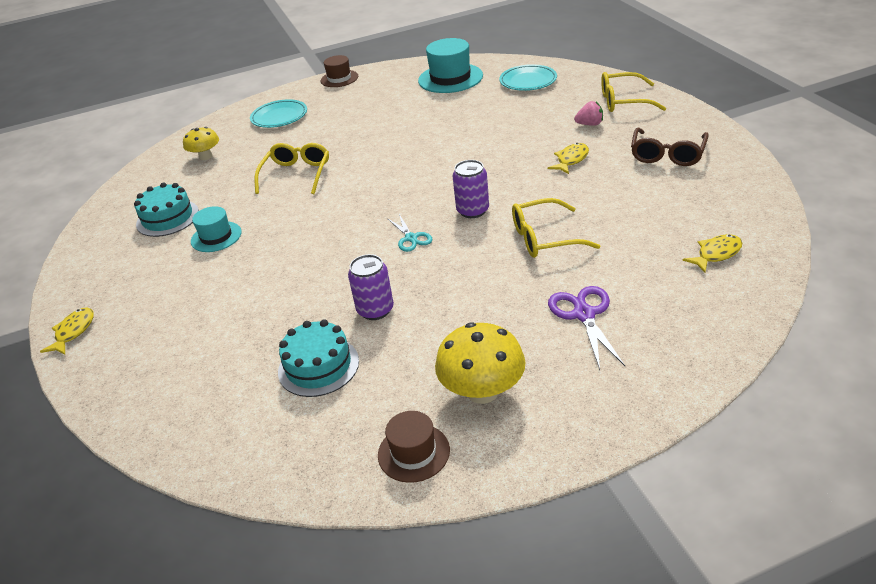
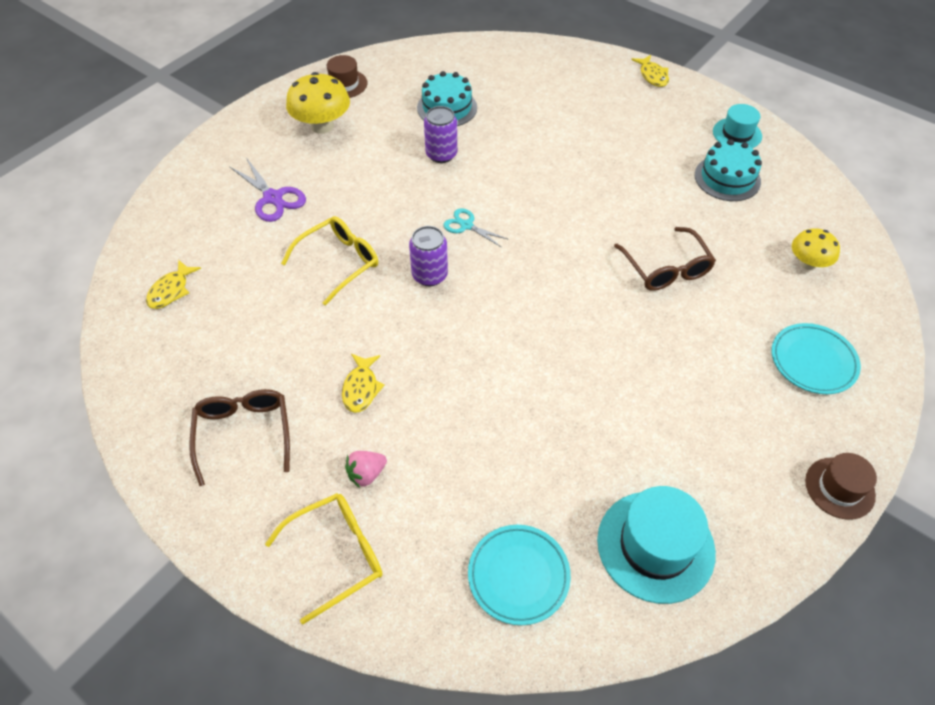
camera: 145 degrees right, 15 degrees up
(216, 237) = (652, 174): turquoise hat -> turquoise hat (737, 134)
(296, 174) = (666, 268): yellow glasses -> brown glasses

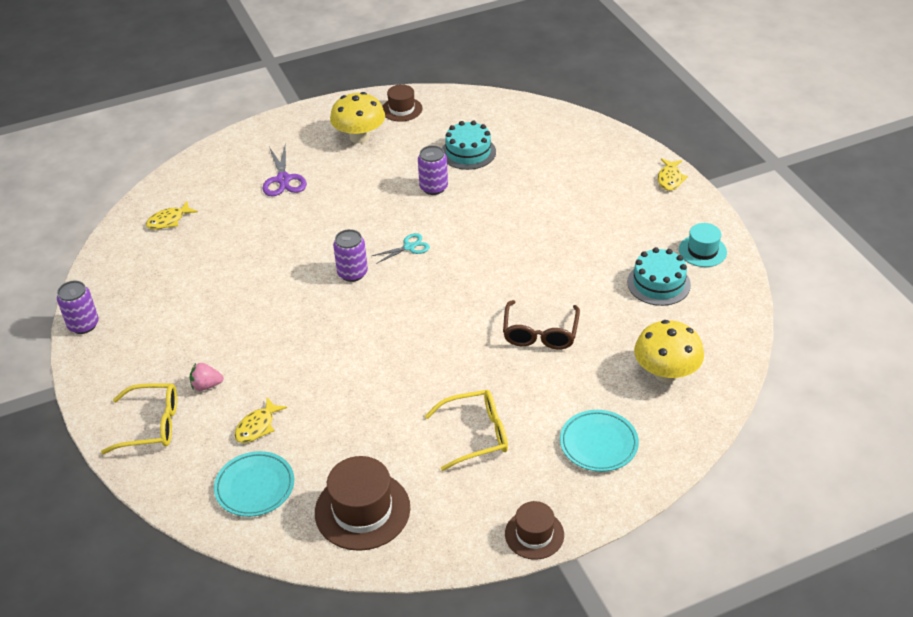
camera: 30 degrees right, 10 degrees down
(154, 462) = (83, 325): none -> purple can
(244, 434) = (149, 330): brown glasses -> none
(339, 262) = (295, 241): yellow glasses -> yellow glasses (476, 434)
(361, 388) = (245, 331): yellow fish -> yellow fish (257, 426)
(466, 225) = (409, 247): turquoise scissors -> turquoise scissors turned 90 degrees clockwise
(655, 546) = (362, 510): turquoise hat -> brown hat
(808, 263) = (666, 373): yellow mushroom -> yellow mushroom, size x1.58

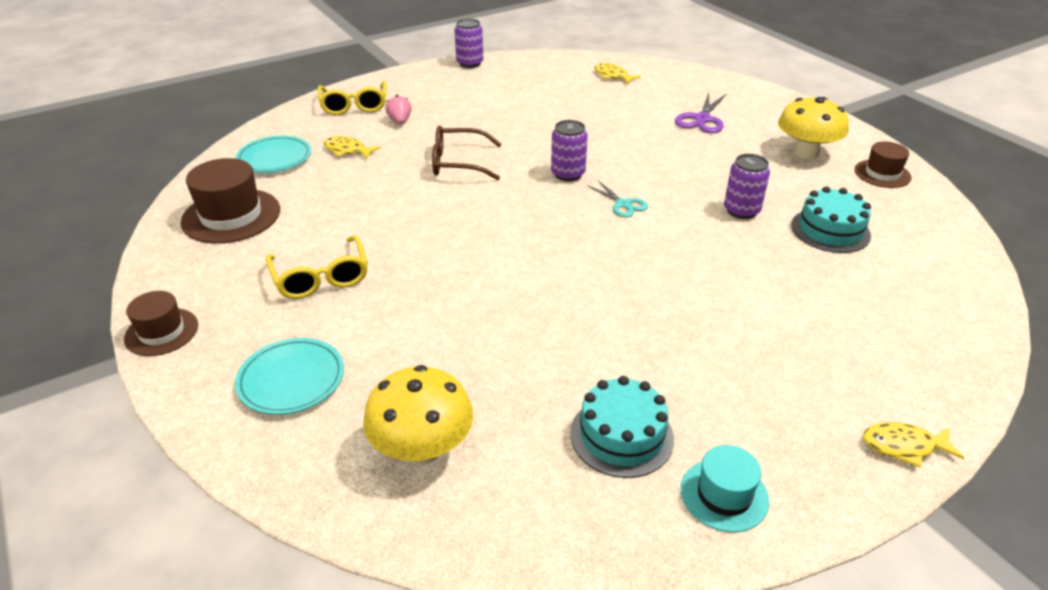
camera: 80 degrees right, 5 degrees down
(283, 179) = (702, 119): purple scissors -> purple scissors turned 45 degrees counterclockwise
(540, 333) = (491, 316): brown glasses -> brown glasses (458, 163)

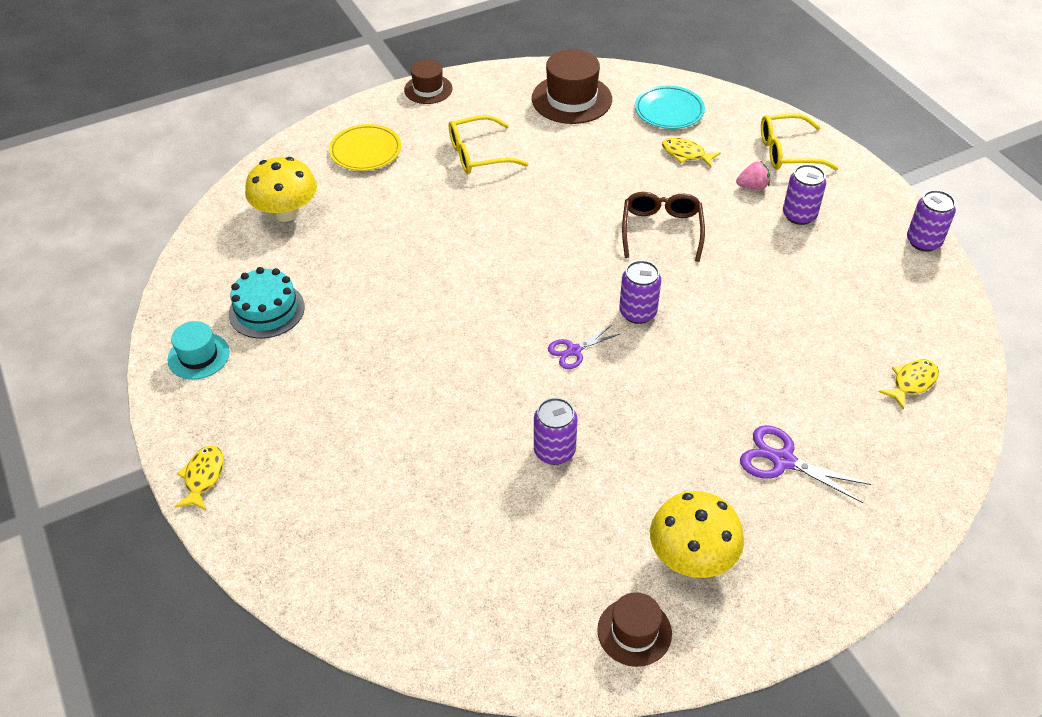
camera: 95 degrees right, 10 degrees up
(291, 380) = (365, 151): turquoise plate -> yellow plate
(347, 150) = (686, 154): yellow fish -> yellow fish turned 90 degrees counterclockwise
(439, 104) = (799, 215): none -> purple can
(623, 204) = (574, 351): turquoise scissors -> purple scissors
(830, 230) = (508, 525): turquoise cake -> none

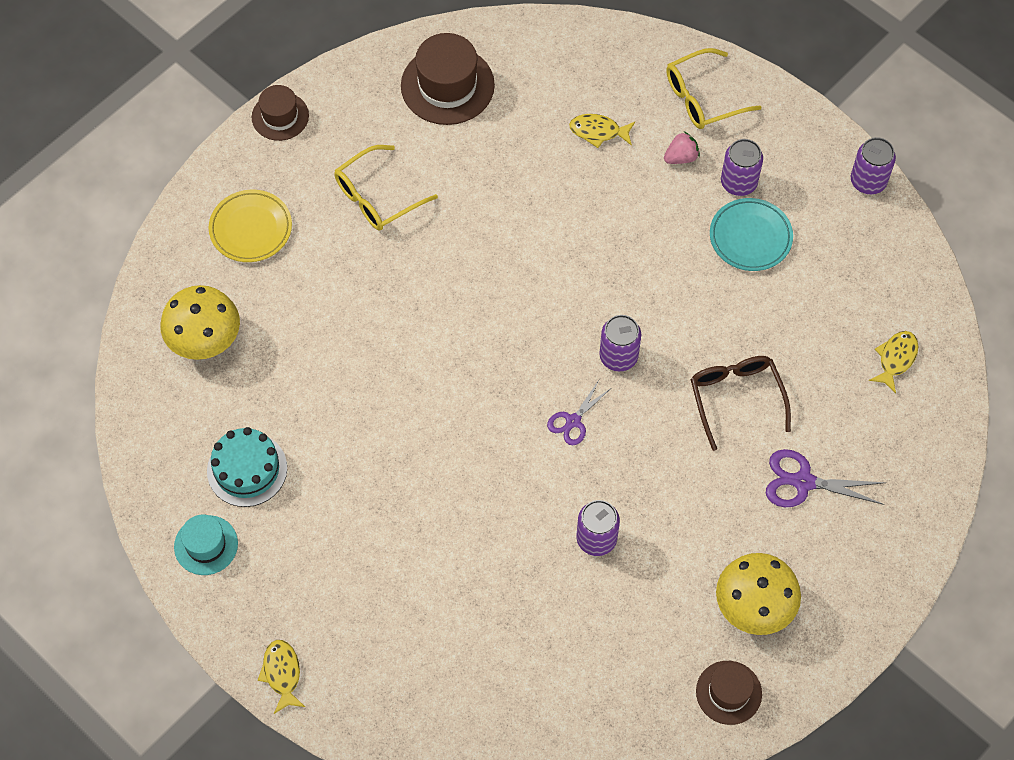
camera: 20 degrees left, 15 degrees up
(661, 230) = (607, 244): brown glasses -> brown glasses (736, 398)
(669, 111) = (560, 73): turquoise plate -> turquoise plate (750, 237)

